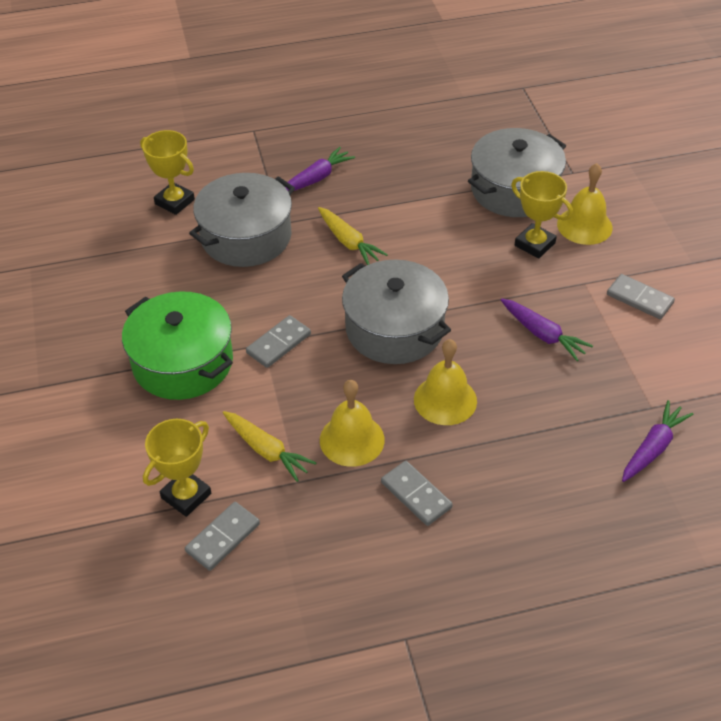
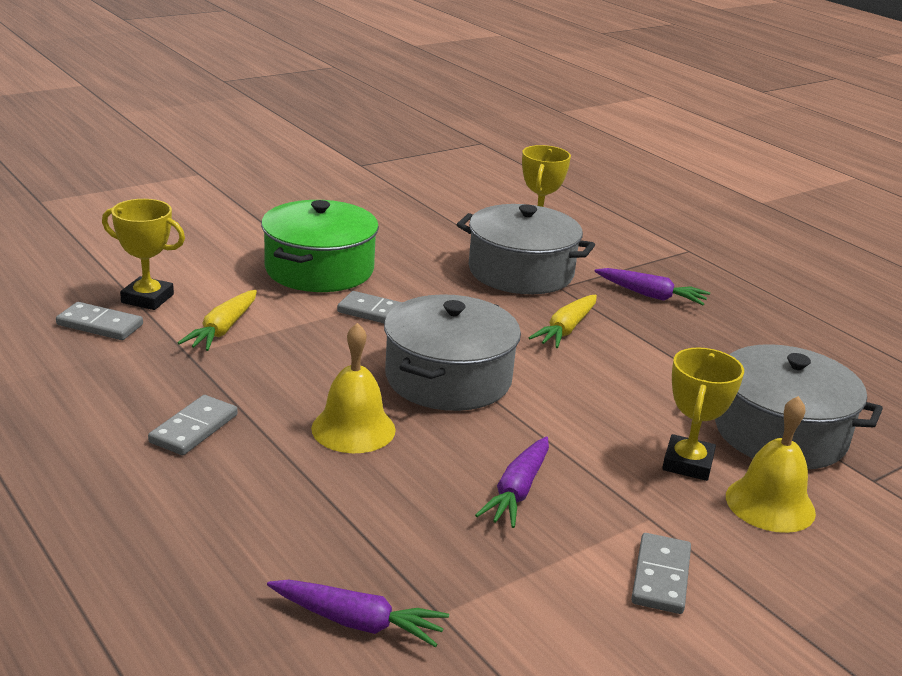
camera: 65 degrees right, 20 degrees down
(352, 439) = (260, 376): yellow bell -> none

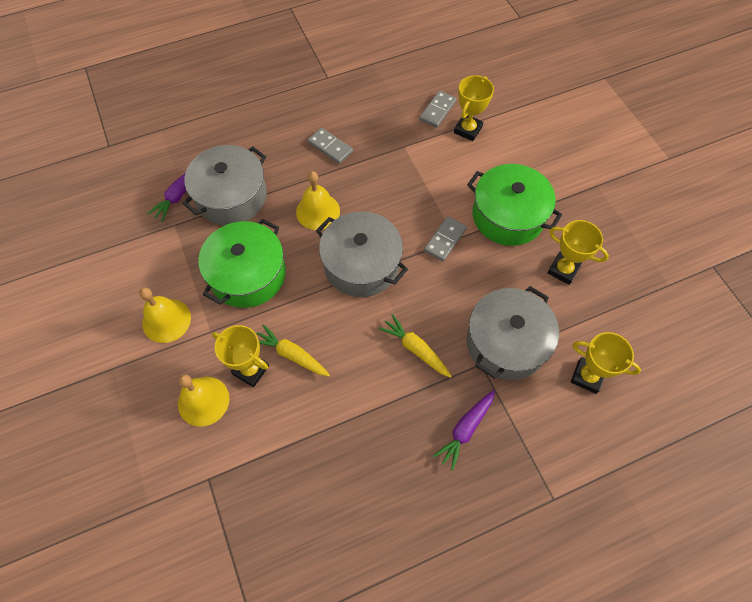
camera: 105 degrees right, 35 degrees up
(223, 329) = (429, 162): yellow carrot -> yellow carrot (292, 355)
(397, 237) = (563, 270): none -> yellow trophy
(517, 491) = (248, 274): purple carrot -> green pot
(661, 577) = (166, 320): grey domino -> yellow bell
(780, 433) = (268, 442): grey pot -> grey pot (231, 196)

